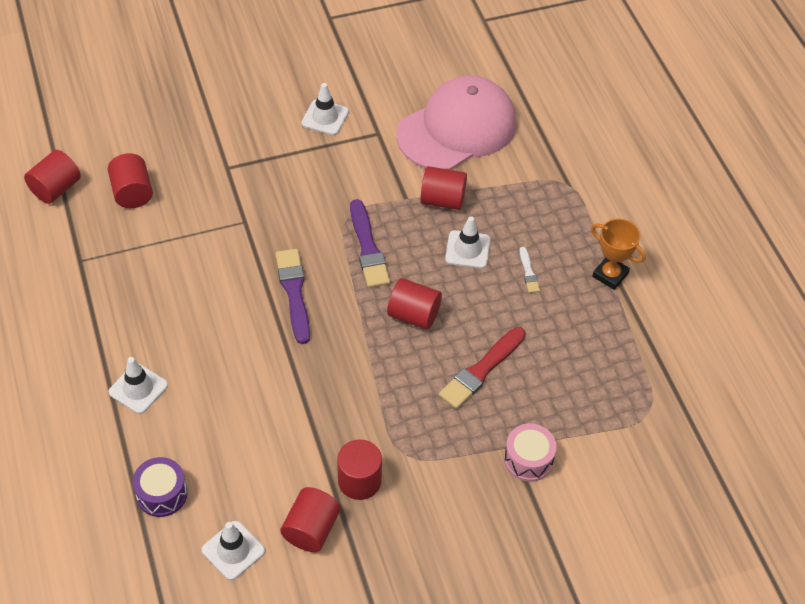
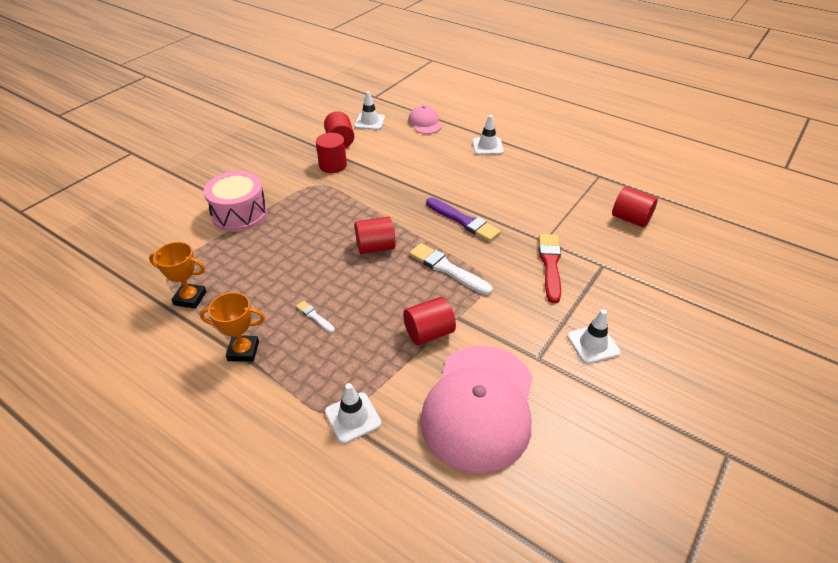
camera: 145 degrees right, 10 degrees down
(56, 189) = (672, 198): red cylinder -> none
(162, 494) = (425, 123): purple drum -> pink cap
(368, 248) = (447, 269): purple brush -> white brush
(467, 249) = (375, 307): white traffic cone -> white traffic cone (353, 417)
(481, 370) = (303, 241): red brush -> red brush (550, 265)
(528, 459) = (239, 214): pink drum -> pink drum, size x1.57
(635, 363) = (190, 298): none -> orange trophy

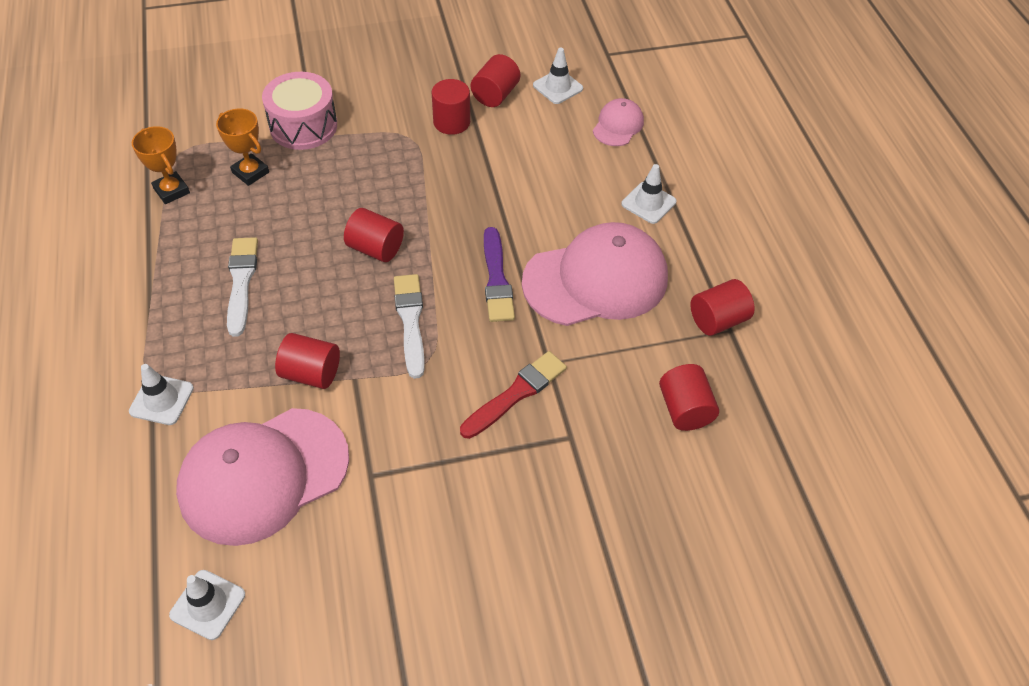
camera: 40 degrees right, 10 degrees up
(243, 351) = (154, 273): orange trophy -> orange trophy (250, 172)
(314, 316) = (241, 282): white brush -> white brush, size x1.97
(512, 191) = (596, 280): none -> pink cap
(588, 175) = (717, 320): none -> red cylinder
(593, 344) = (438, 506): white traffic cone -> white traffic cone (208, 604)

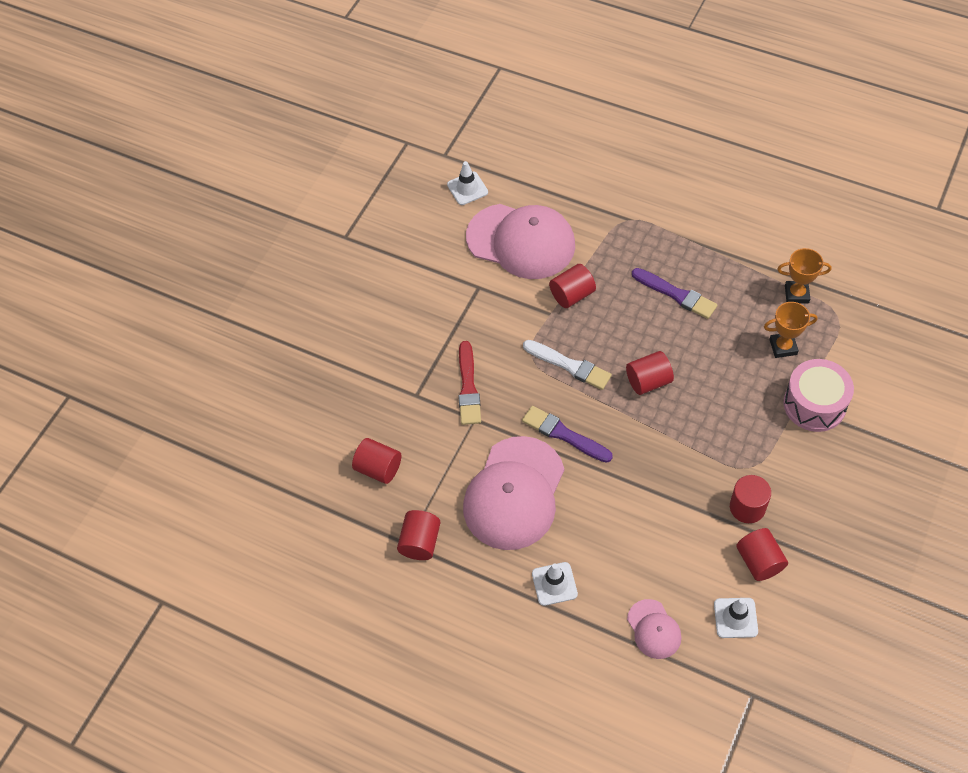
camera: 135 degrees right, 5 degrees up
(161, 400) = (612, 219): white traffic cone -> none
(241, 282) = (676, 294): white brush -> purple brush
(263, 475) = (521, 241): pink cap -> pink cap turned 105 degrees clockwise

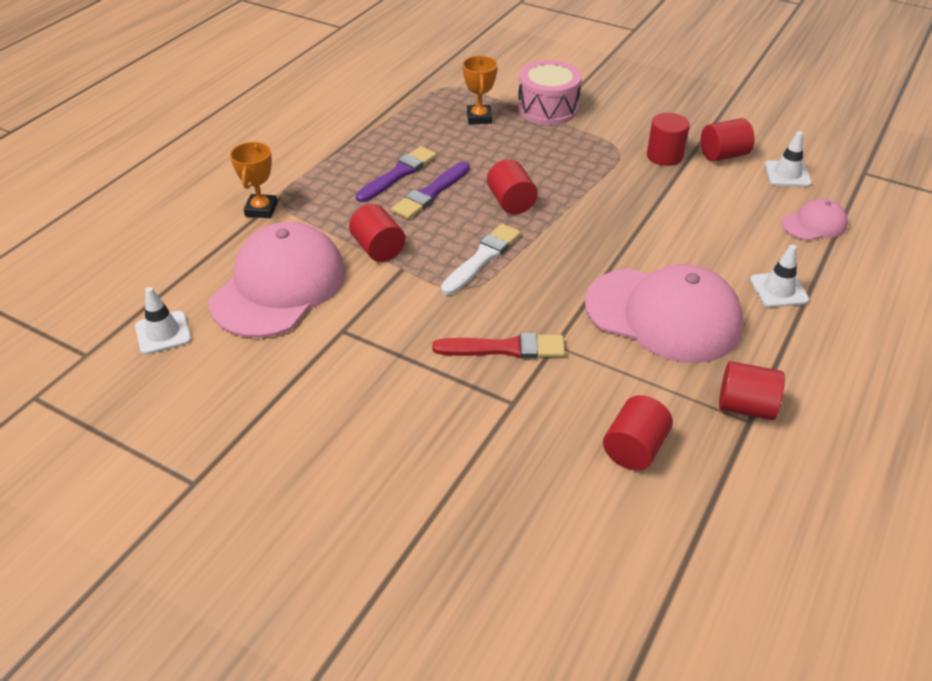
camera: 90 degrees left, 15 degrees down
(564, 434) = (579, 269): purple brush -> purple brush (431, 193)
(796, 294) = (417, 104): orange trophy -> orange trophy (261, 209)

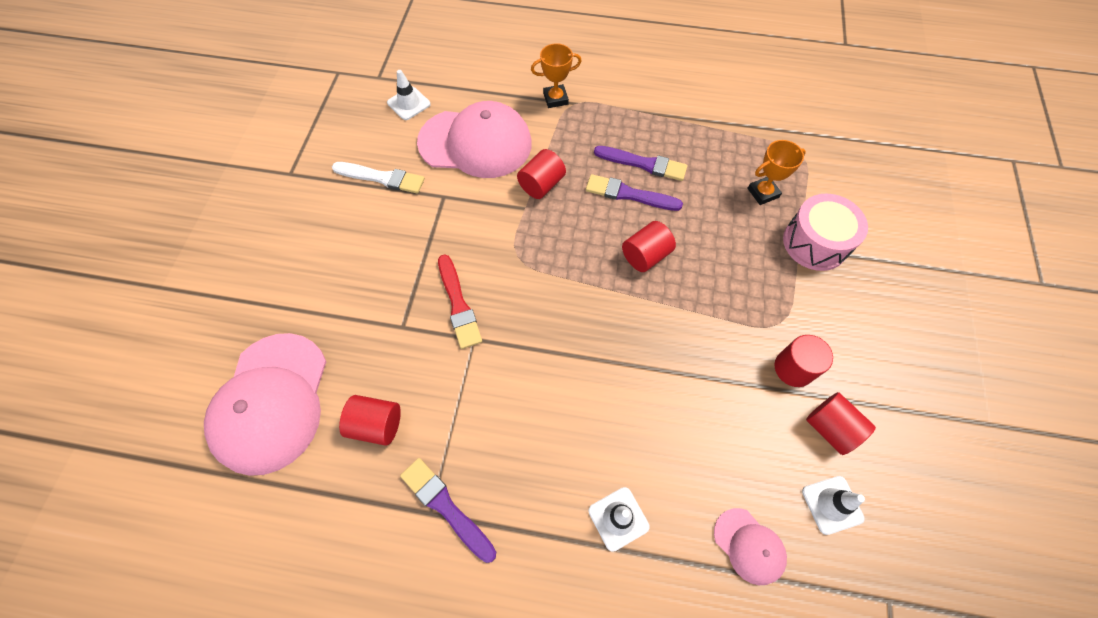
camera: 70 degrees right, 20 degrees up
(482, 258) = (559, 257): white brush -> white brush (381, 178)
(663, 315) = (541, 416): pink cap -> pink cap (271, 402)
(745, 407) = (446, 507): red cylinder -> purple brush

